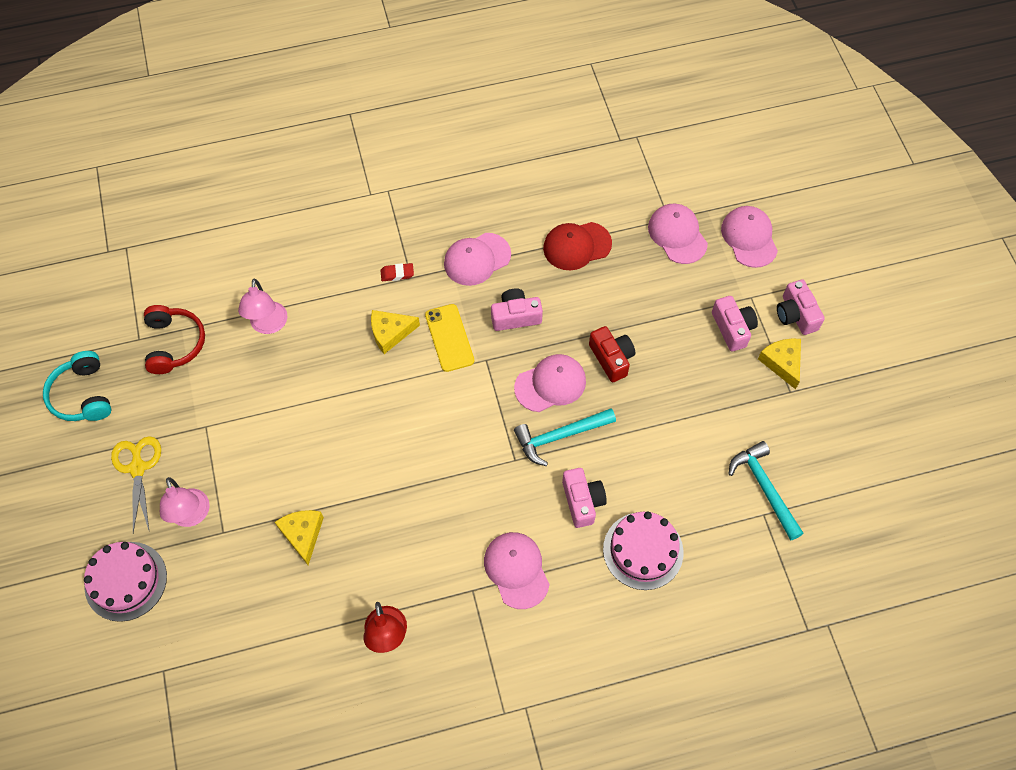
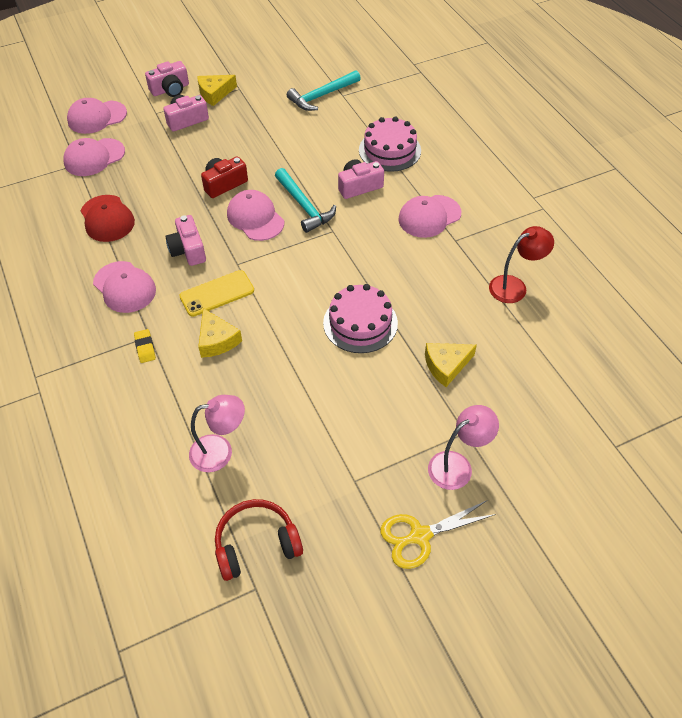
camera: 100 degrees left, 10 degrees down
(83, 395) = (343, 631): turquoise headphones -> none
(126, 581) = (545, 507): pink cake -> pink cake (360, 323)
(397, 274) = (145, 348): red eraser -> yellow eraser

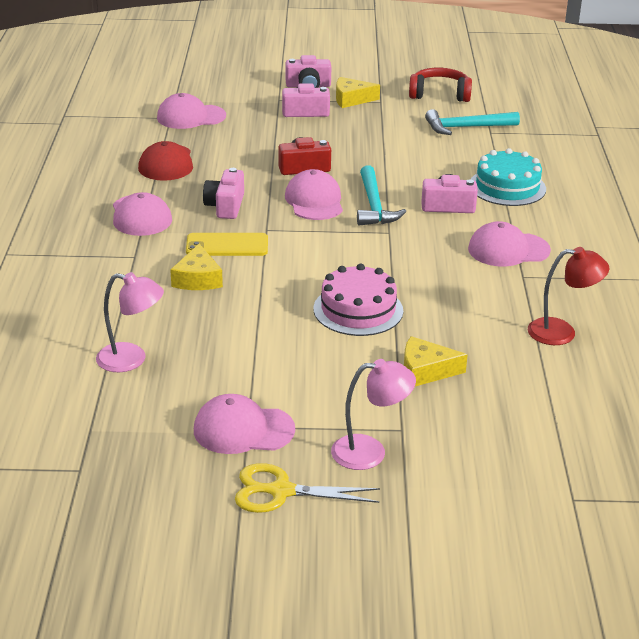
camera: 25 degrees right, 20 degrees down
(97, 117) = (218, 89): pink cap -> pink cap (243, 430)
(145, 348) = (123, 264): yellow eraser -> none
(256, 544) = (108, 438): red headphones -> red headphones (439, 94)
(389, 150) = (507, 187): pink cake -> turquoise cake

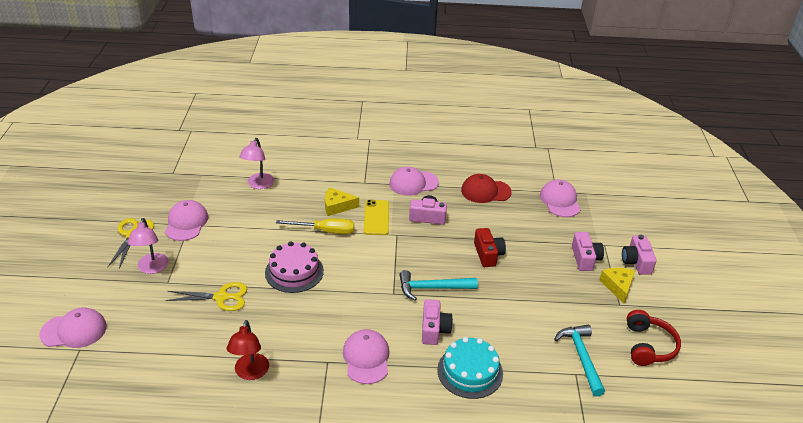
camera: 90 degrees right, 5 degrees up
(261, 287) = (325, 231): none -> yellow screwdriver
(314, 201) = (437, 258): pink cap -> pink cap (74, 330)
(425, 371) = (221, 297): yellow cheese -> yellow scissors

